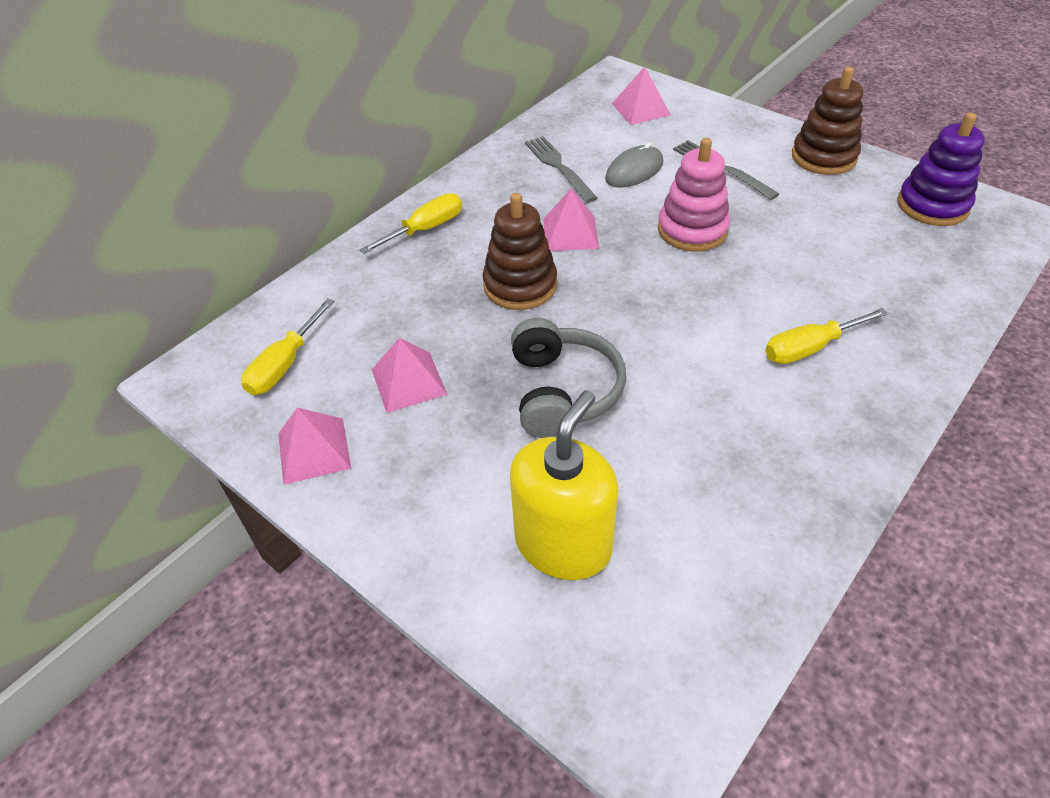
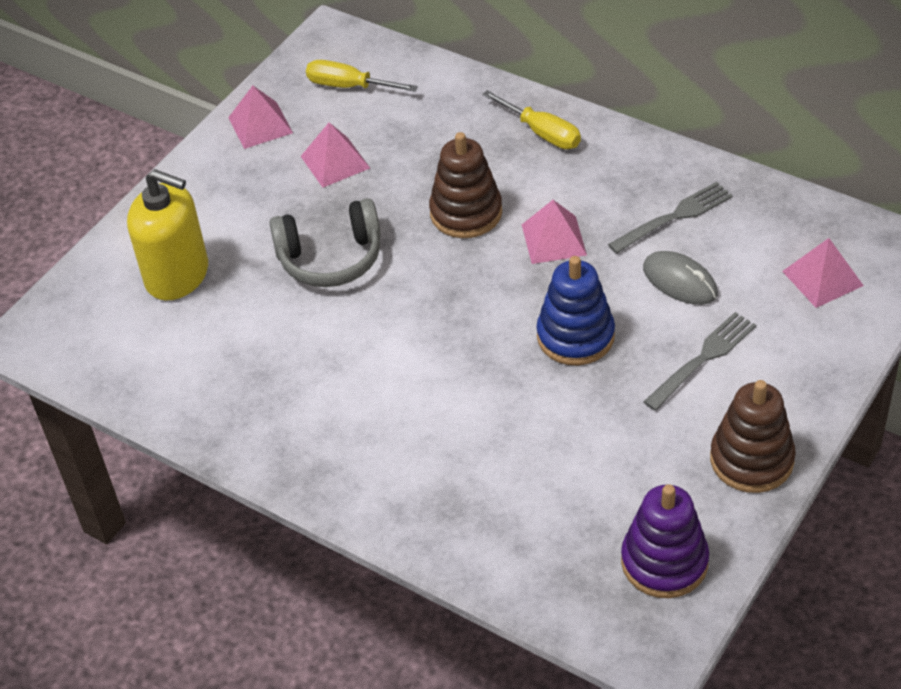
camera: 85 degrees right, 0 degrees up
(692, 230) = (575, 336): pink stacking toy -> blue stacking toy
(810, 348) = (399, 430): yellow screwdriver -> none

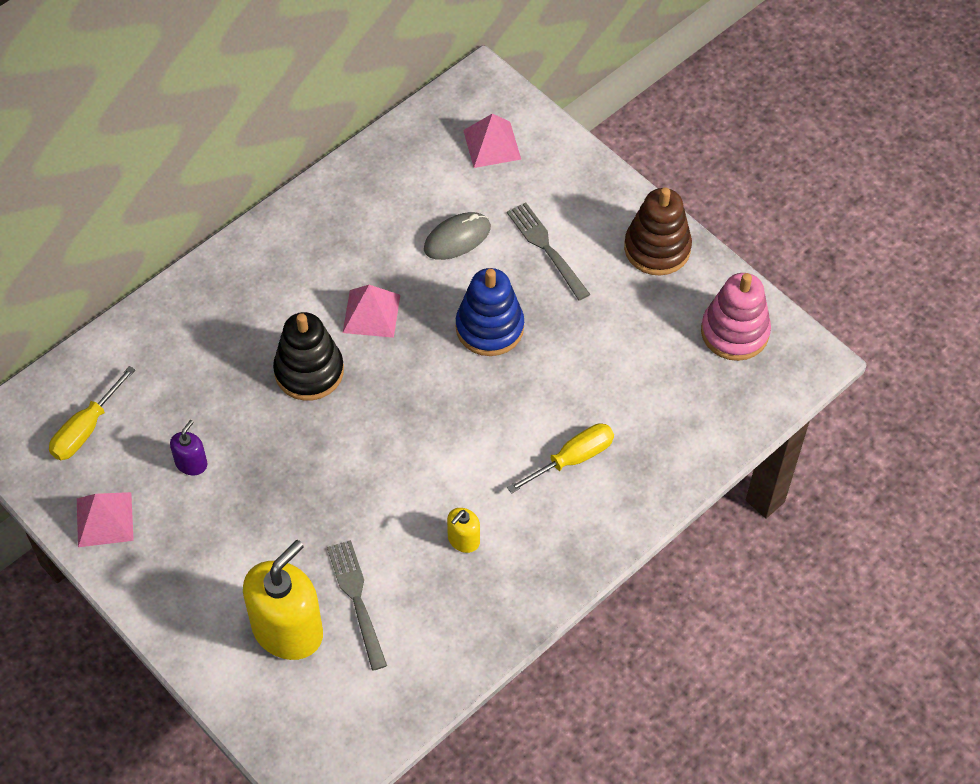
camera: 80 degrees left, 10 degrees up
(309, 379) = (463, 540): none -> yellow soap dispenser
(330, 258) = (320, 493): grey headphones -> none
(335, 162) = (191, 463): pink pyramid -> purple soap dispenser
(466, 213) = (309, 371): brown stacking toy -> black stacking toy
(542, 133) = (232, 287): yellow screwdriver -> yellow screwdriver (572, 459)
(664, 562) = (734, 332): purple stacking toy -> pink stacking toy
(674, 217) = (382, 220): grey fork -> grey fork (357, 600)

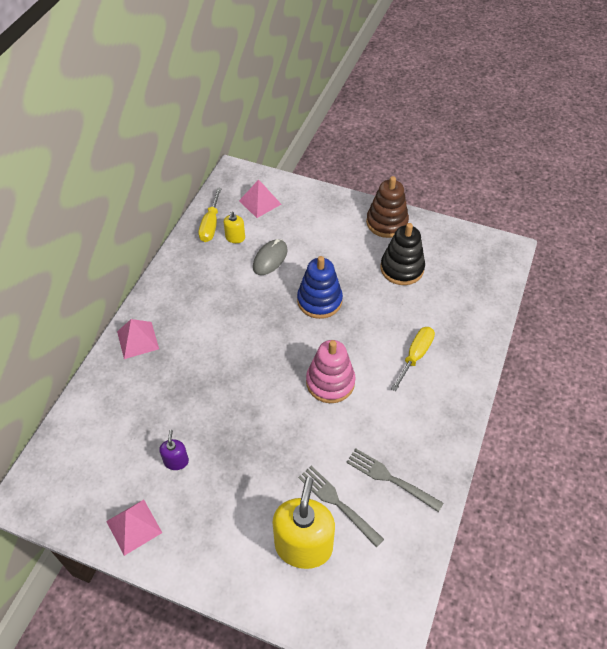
camera: 25 degrees left, 5 degrees down
(86, 429) = (90, 469): yellow screwdriver -> yellow screwdriver (210, 225)
(309, 371) = (223, 370): black stacking toy -> black stacking toy (402, 268)
(371, 313) = (243, 320): pink pyramid -> pink pyramid (137, 340)
(463, 540) = (381, 433): yellow soap dispenser -> yellow soap dispenser (235, 238)
(546, 248) = (325, 245): grey fork -> grey fork (390, 479)
(734, 332) = (458, 250): pink stacking toy -> pink stacking toy (330, 382)

